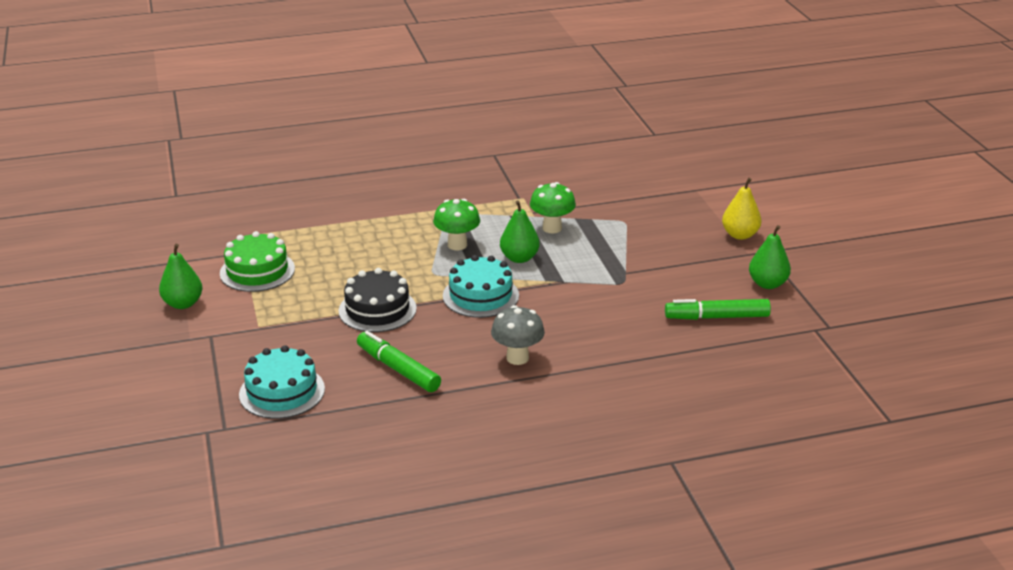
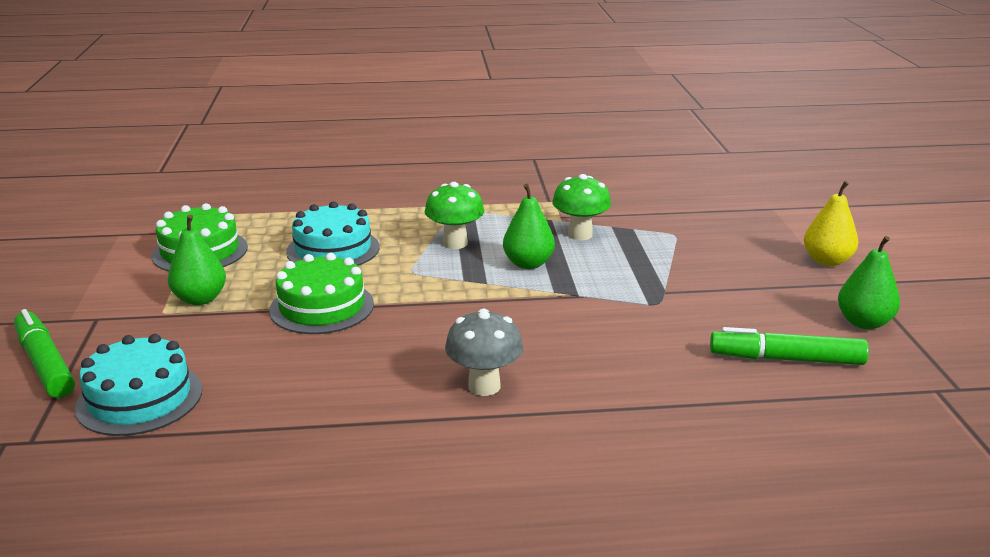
camera: 10 degrees right, 5 degrees down
(183, 304) = (89, 279): green pear -> green pear (200, 299)
(377, 309) = (322, 307): black cake -> green cake
(398, 369) = (312, 384): green marker -> green marker (45, 363)
(480, 296) = (462, 302): turquoise cake -> turquoise cake (333, 249)

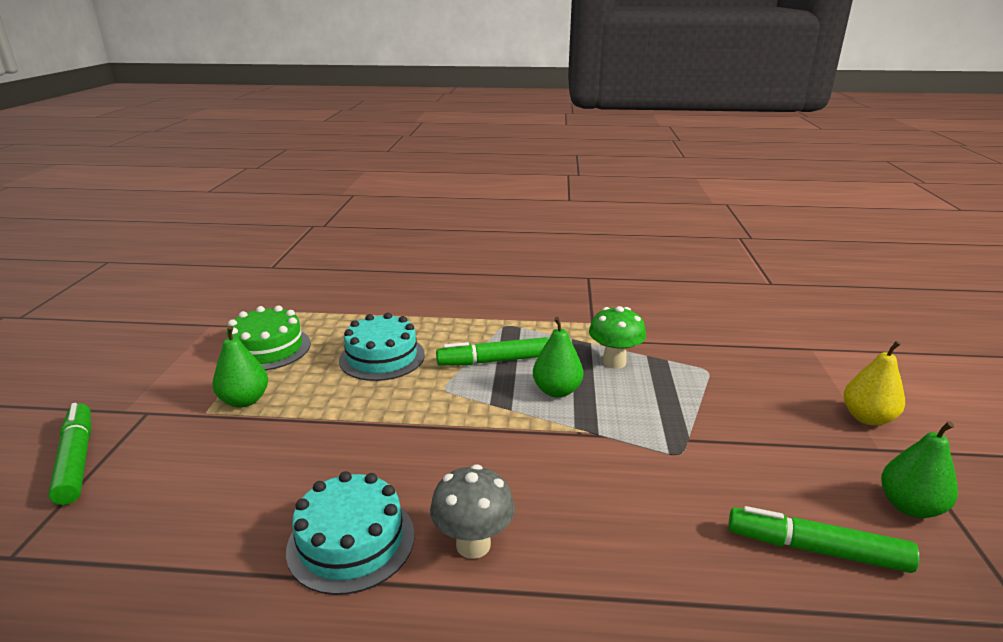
camera: 10 degrees right, 0 degrees up
(140, 398) = (135, 515): turquoise cake -> turquoise cake (351, 541)
(322, 307) = (348, 421): green cake -> none
(455, 243) = (494, 361): green mushroom -> green marker

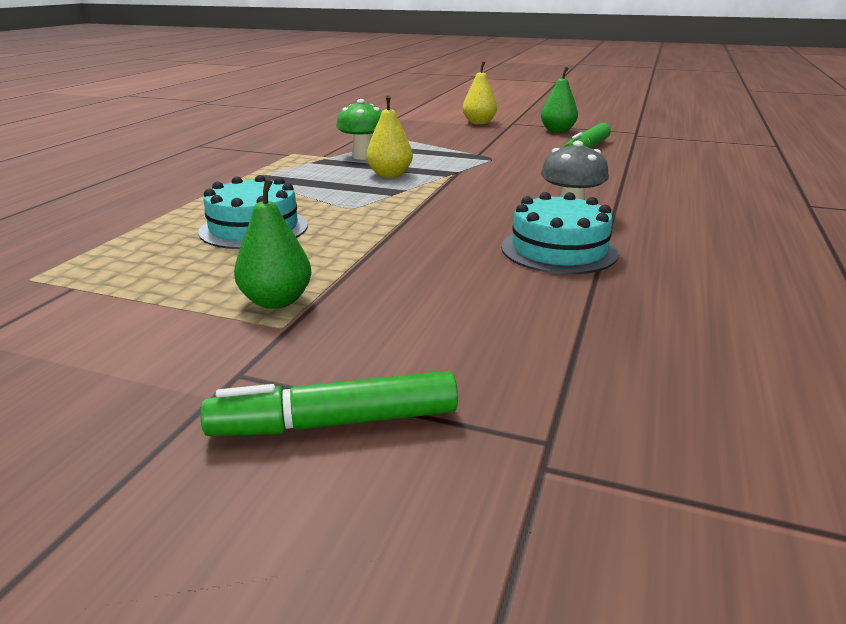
camera: 75 degrees left, 0 degrees up
(268, 349) = (141, 290): green cake -> none
(494, 361) = (318, 188): green marker -> none
(557, 391) = (390, 175): green pear -> yellow pear

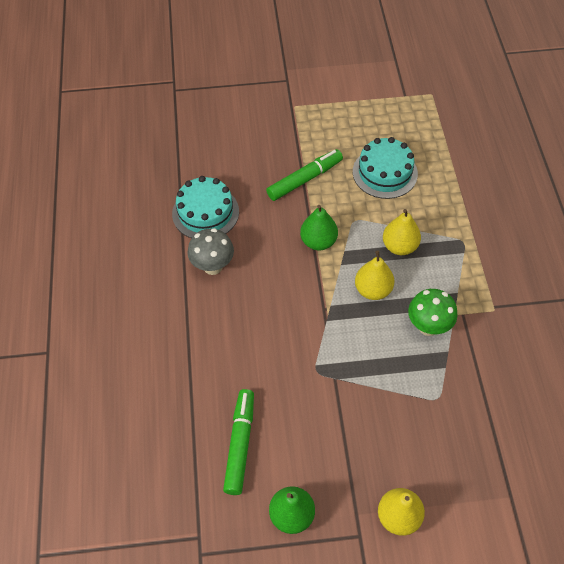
camera: 155 degrees right, 30 degrees up
(276, 301) = (311, 119): green pear -> green pear (318, 241)
(324, 187) = (399, 246): none -> yellow pear
(335, 422) = (240, 74): green marker -> green marker (305, 179)

